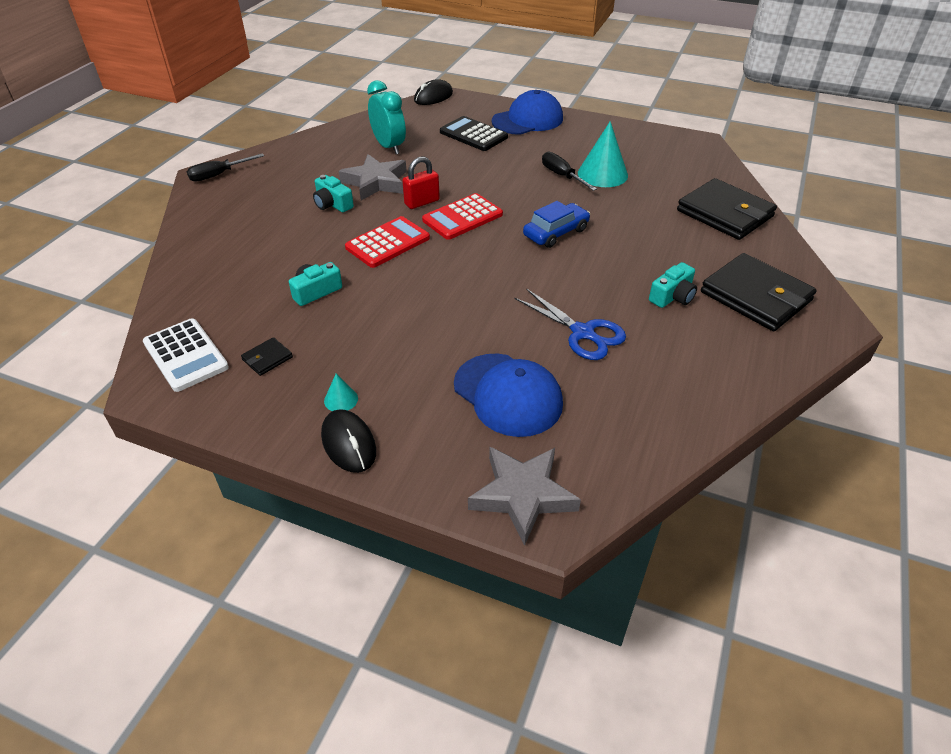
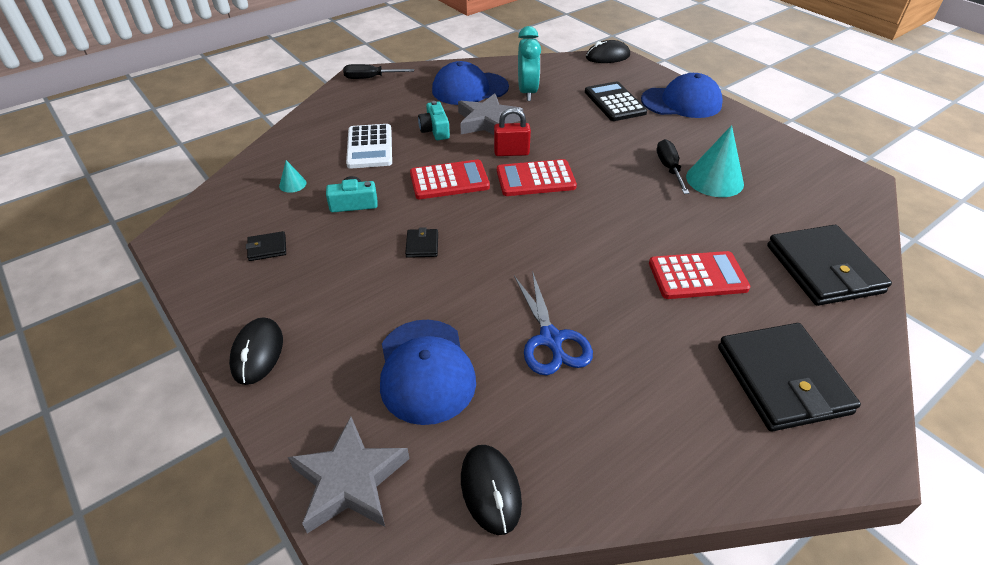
camera: 30 degrees right, 0 degrees up
(185, 355) = (215, 221): white calculator -> white calculator (369, 147)
(331, 158) = (470, 89): none -> blue cap
(341, 399) = (287, 309): turquoise cone -> turquoise cone (292, 184)
(413, 303) = (422, 245): none -> black wallet
(556, 233) = (613, 225): blue car -> none
(630, 451) = (490, 490): none -> black mouse
(648, 248) = (697, 276): none -> red calculator
(672, 296) = (681, 340): turquoise camera -> none

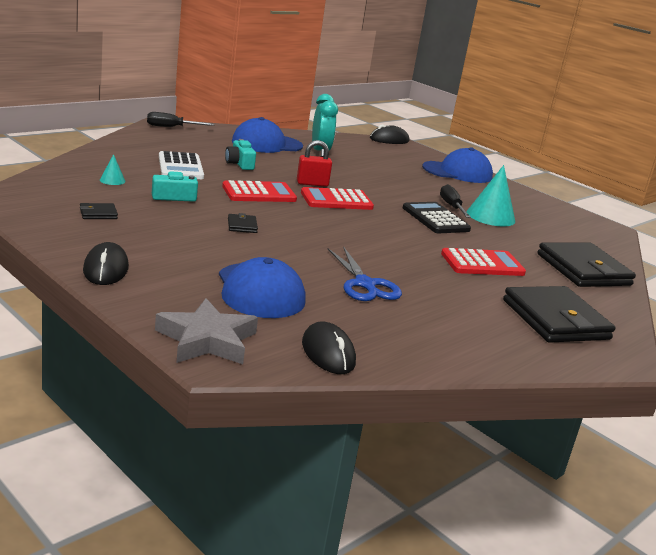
camera: 10 degrees left, 20 degrees down
(488, 121) = (287, 164): grey star -> none
(615, 102) = (399, 166): black calculator -> black calculator (435, 219)

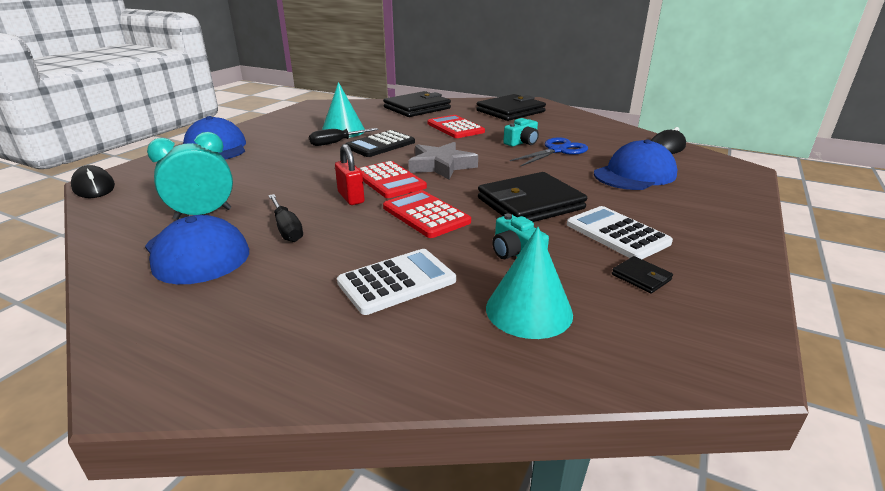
camera: 105 degrees left, 5 degrees up
(105, 269) = (729, 230): black mouse -> none
(112, 180) = (529, 310): turquoise cone -> turquoise cone, size x2.13
(157, 231) = (617, 234): none -> white calculator
(171, 127) = (155, 364): black screwdriver -> black screwdriver (287, 229)
(207, 340) = (727, 175): grey star -> grey star (441, 166)
(239, 164) = (326, 248): turquoise camera -> turquoise camera (522, 142)
(242, 226) = (530, 203): black wallet -> black wallet, size x2.39

